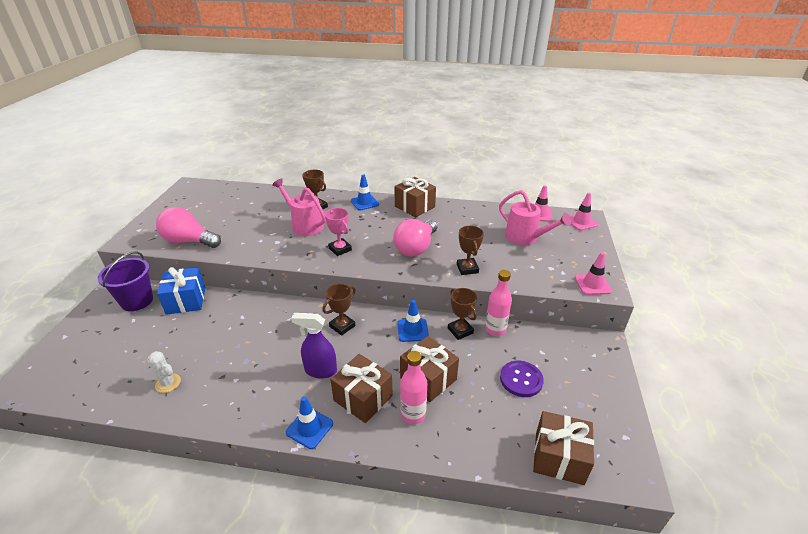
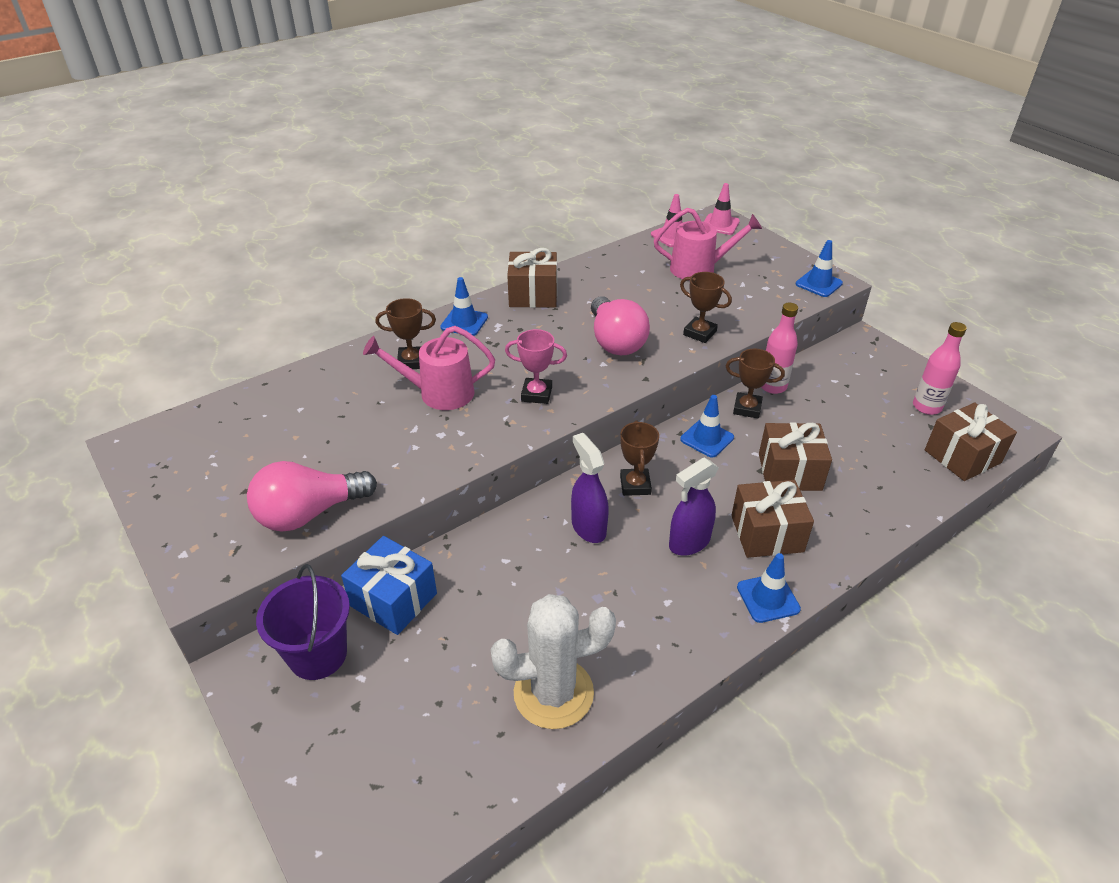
camera: 45 degrees left, 5 degrees up
(168, 383) = (553, 693): white cactus -> white cactus, size x2.01
(292, 329) = (588, 527): none -> purple spray bottle
(413, 414) = (826, 511): pink bottle -> pink bottle (926, 407)
(521, 379) = (855, 416): purple button -> none
(592, 284) = (818, 284): pink traffic cone -> blue traffic cone

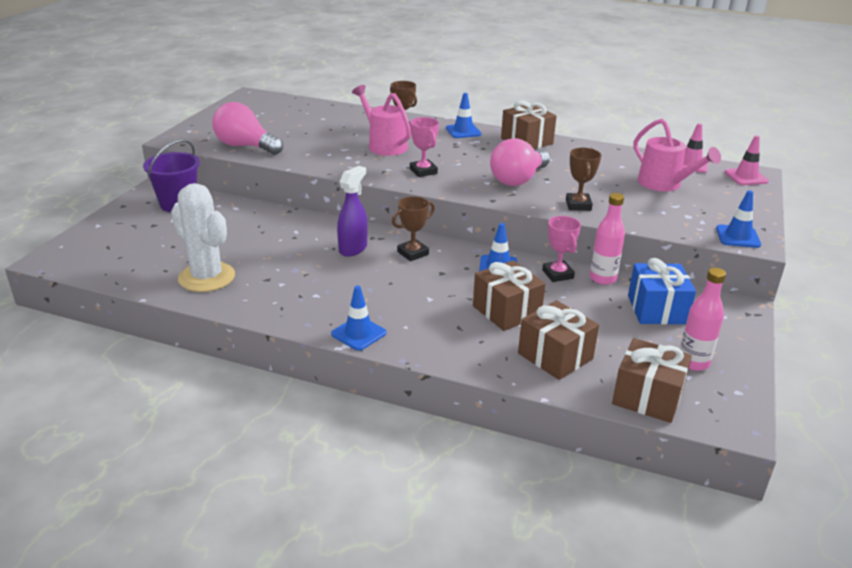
camera: 55 degrees right, 10 degrees down
(393, 599) = (233, 210): blue gift -> blue gift (657, 309)
(689, 543) = (379, 288): purple spray bottle -> none
(747, 408) = (557, 274): brown trophy -> pink trophy
(767, 534) = (424, 317): brown gift -> brown gift (555, 356)

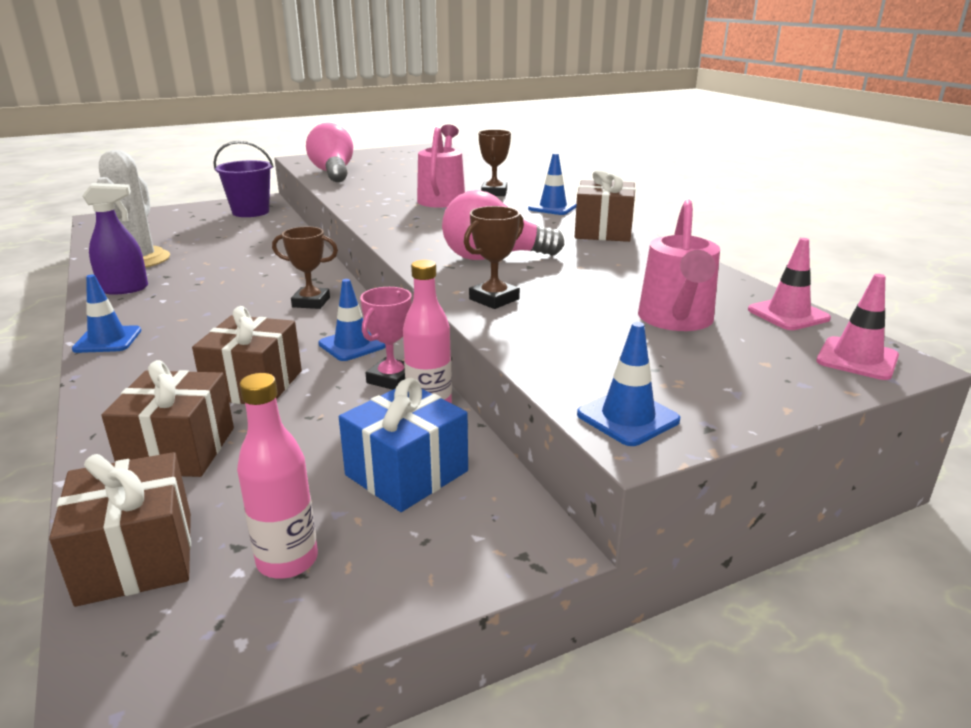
camera: 45 degrees right, 5 degrees down
(353, 248) = (277, 280): purple spray bottle -> purple spray bottle (125, 289)
(423, 171) = (418, 224): pink trophy -> none

